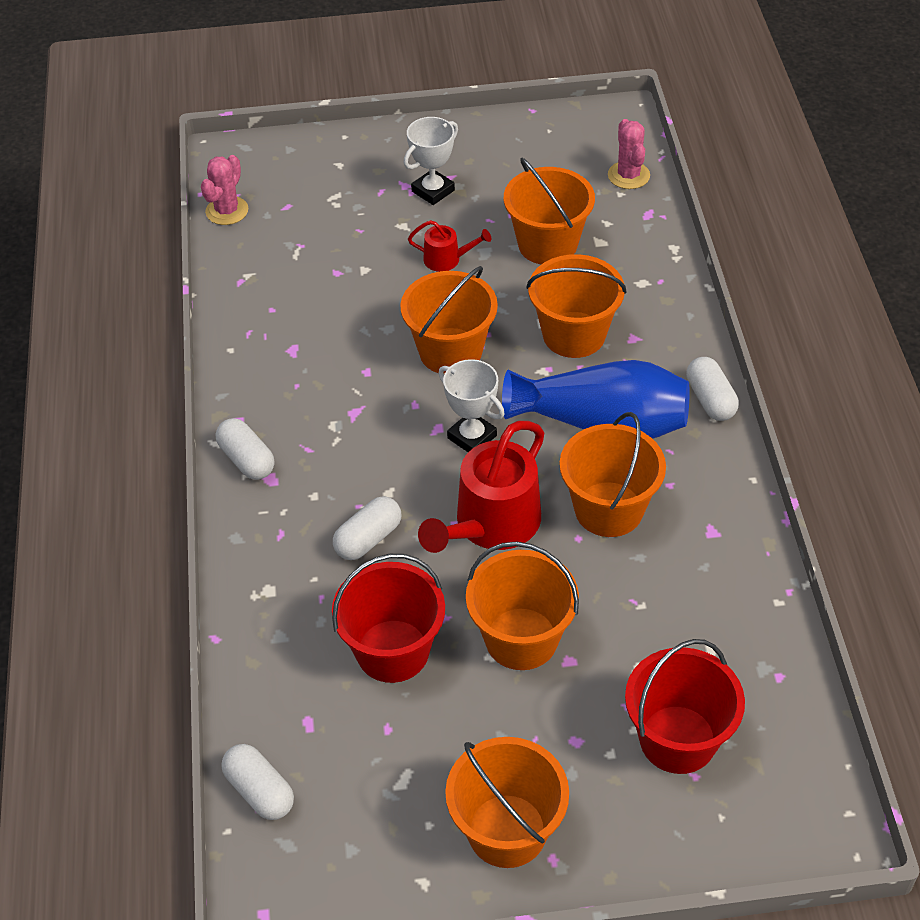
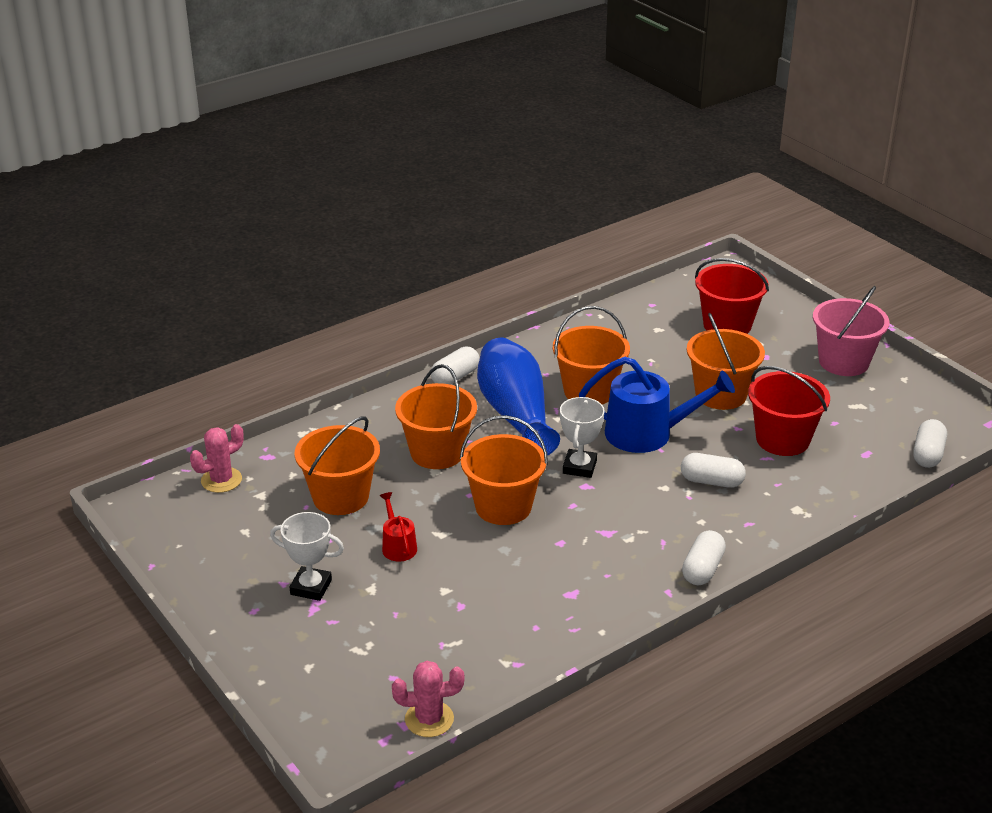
camera: 120 degrees left, 15 degrees down
(491, 524) = (647, 433): red watering can -> blue watering can
(507, 830) = (843, 362): orange bucket -> pink bucket

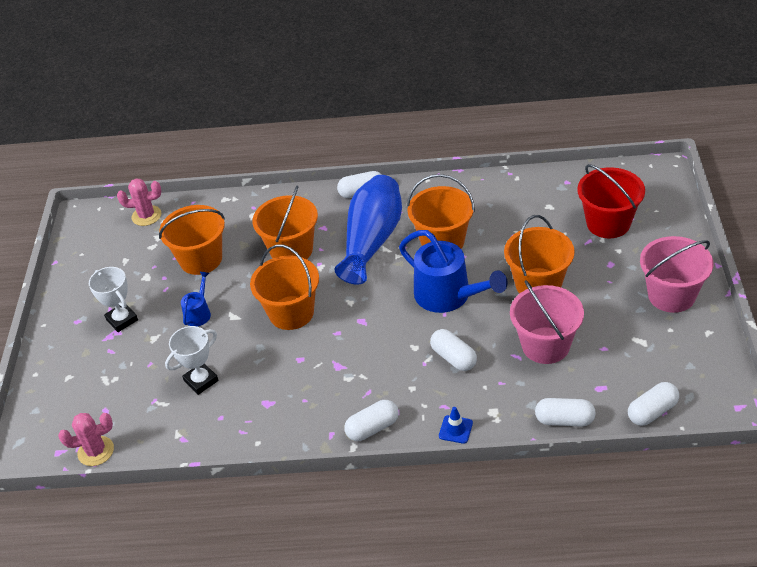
camera: 40 degrees right, 10 degrees up
(398, 546) = (199, 313): red watering can -> blue watering can
(429, 719) = (96, 451): pink cactus -> pink cactus turned 45 degrees counterclockwise
(579, 467) = (372, 303): white trophy -> white trophy (201, 381)
(780, 537) = (455, 429): none -> blue traffic cone
(782, 439) = (545, 345): red bucket -> pink bucket
(865, 490) = (564, 420): none -> white capsule

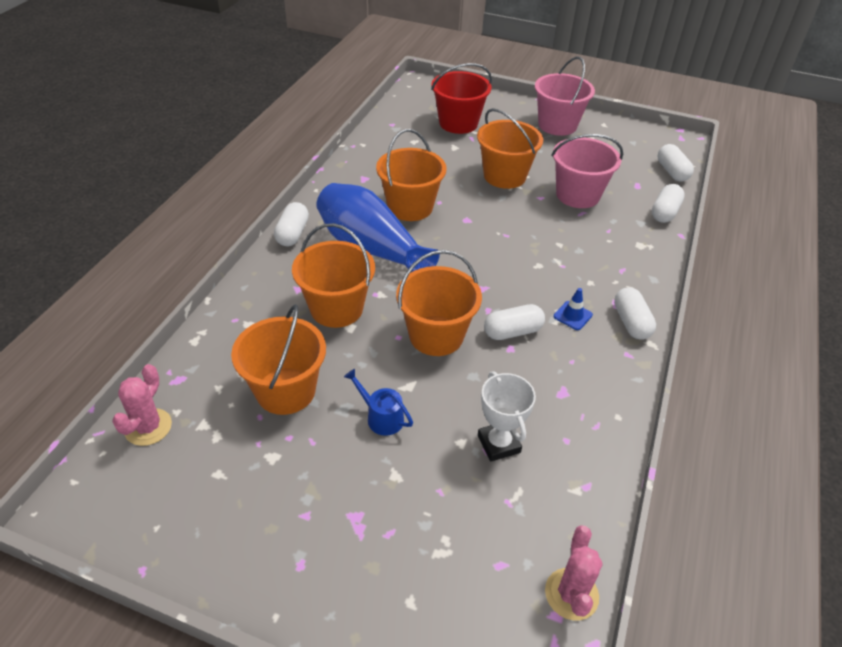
camera: 75 degrees left, 0 degrees up
(122, 320) = (337, 505): white trophy -> none
(448, 296) = (484, 225): blue watering can -> none
(453, 358) = (565, 246): white capsule -> white capsule (512, 332)
(455, 429) = (653, 272): blue traffic cone -> blue traffic cone (572, 315)

